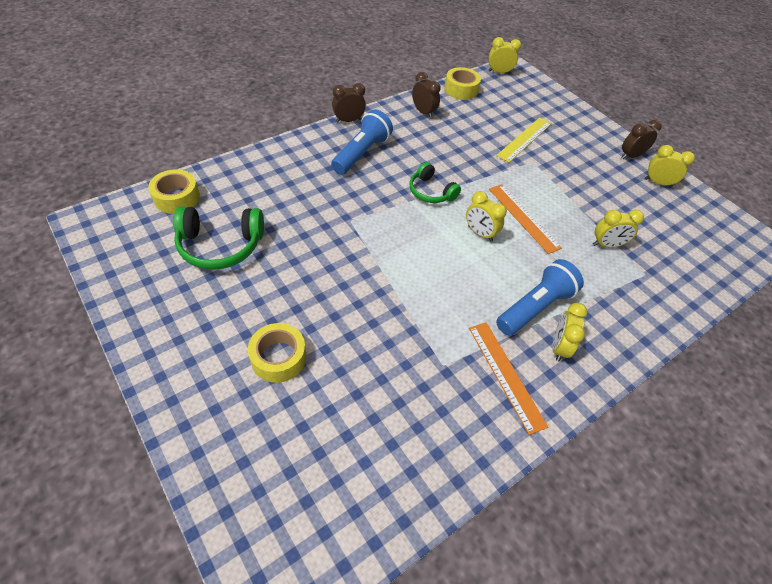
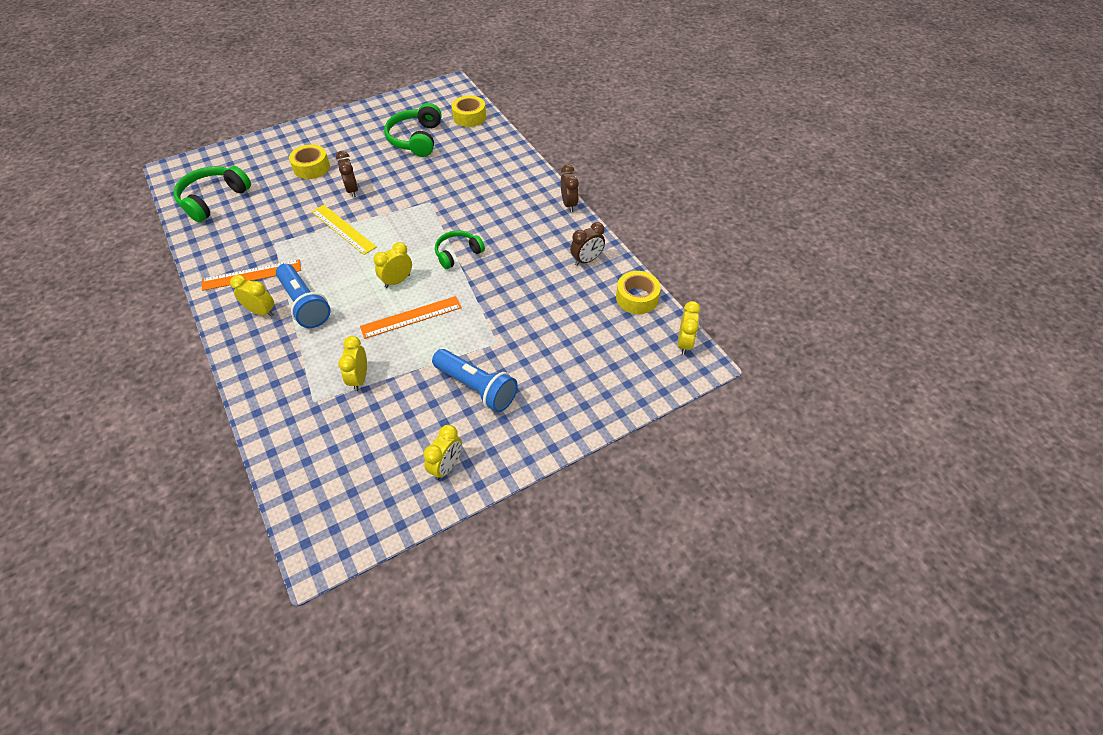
camera: 100 degrees right, 0 degrees up
(360, 483) = (213, 199): none -> green headphones
(361, 153) = (517, 211): blue flashlight -> blue flashlight (476, 387)
(524, 139) = (538, 343): yellow ruler -> yellow ruler (343, 229)
(630, 156) = (501, 452): brown clock -> brown clock (352, 190)

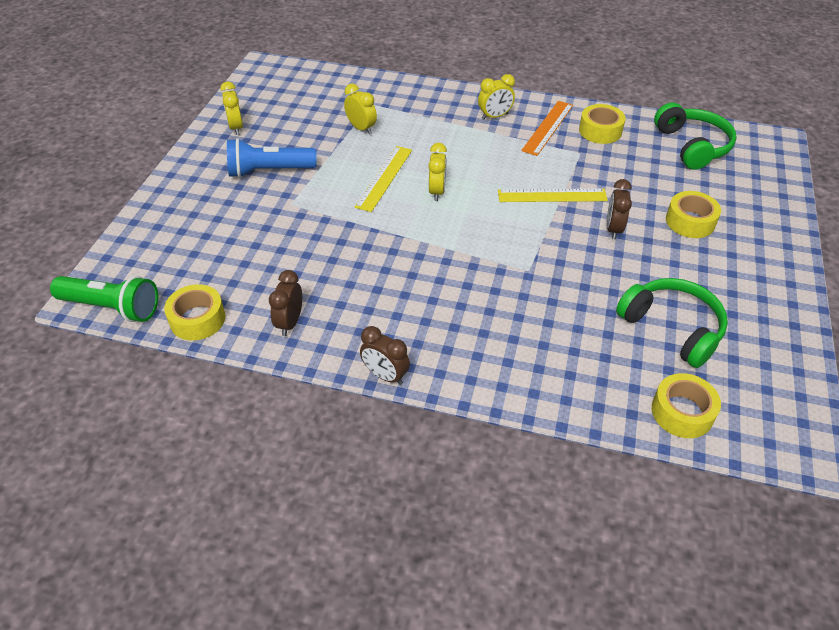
camera: 135 degrees right, 5 degrees down
(232, 247) = (600, 131): none -> yellow tape
(305, 304) = (475, 137): blue flashlight -> none
(352, 190) = (613, 229): brown clock -> brown clock turned 75 degrees clockwise
(411, 317) = (384, 178): orange ruler -> yellow ruler
(458, 253) = (423, 243): green headphones -> none
(684, 343) = (112, 307): yellow clock -> green flashlight

